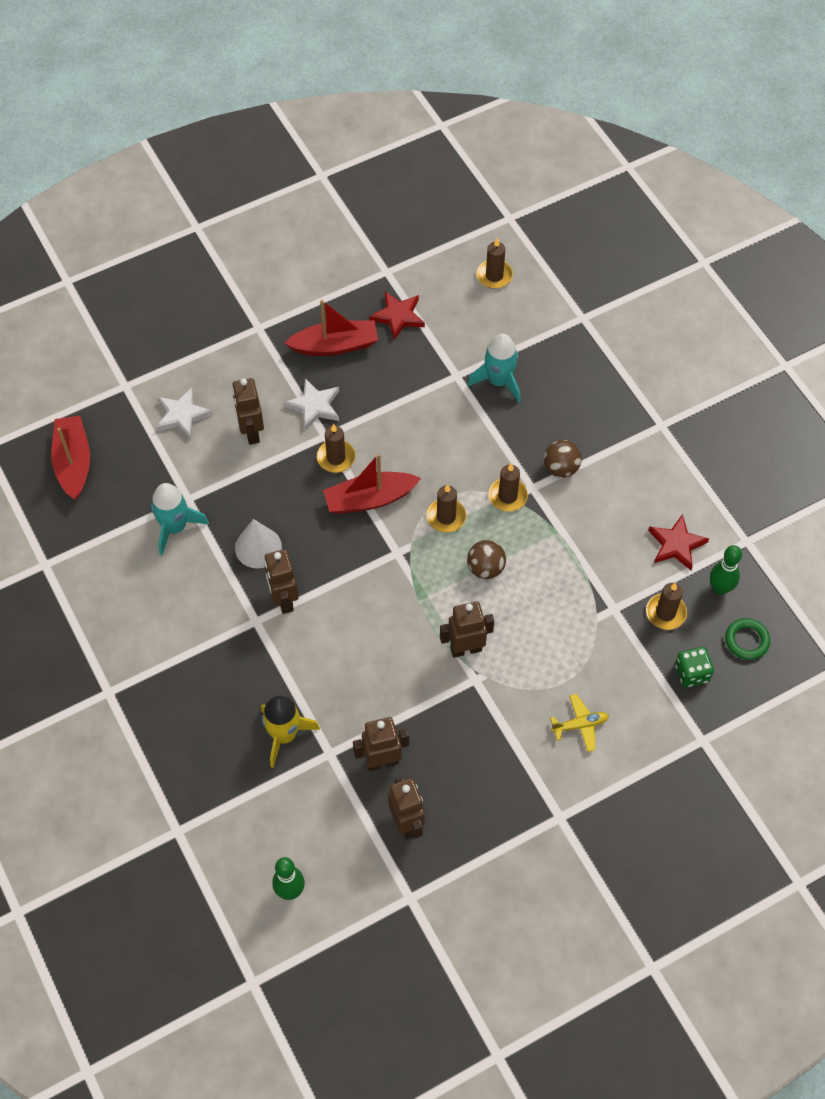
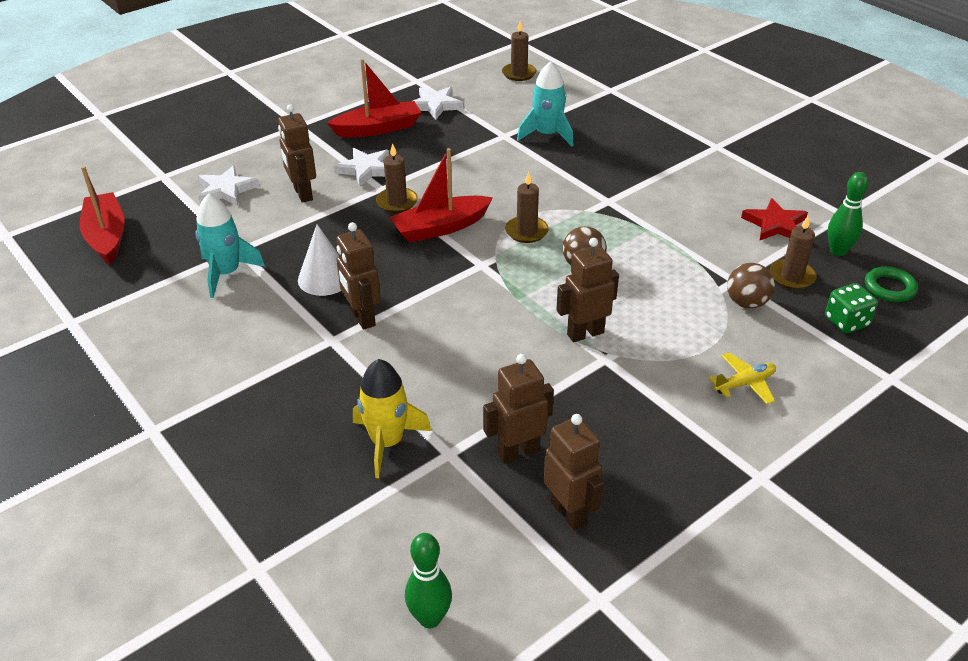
camera: 10 degrees left, 20 degrees down
(398, 316) = (435, 105): red star -> white star
(507, 496) = (586, 209): brown candle -> none
(561, 468) = (632, 184): brown ball -> brown ball (746, 303)

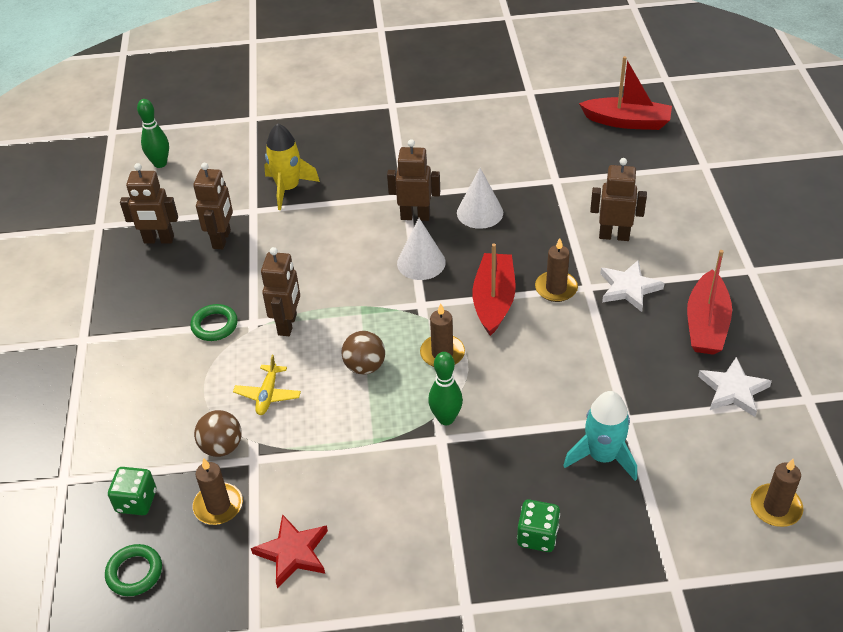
camera: 125 degrees right, 5 degrees up
(226, 190) = (654, 194): white star -> none
(227, 273) = (528, 167): turquoise rocket -> none
(428, 286) = (421, 262): none -> white cone
(636, 139) = (537, 536): none -> green dice
(637, 383) = (214, 325): none -> green ring
(744, 383) = (153, 384): yellow plane -> yellow plane (268, 395)
(838, 251) = (212, 574): green bowling pin -> green bowling pin (446, 418)

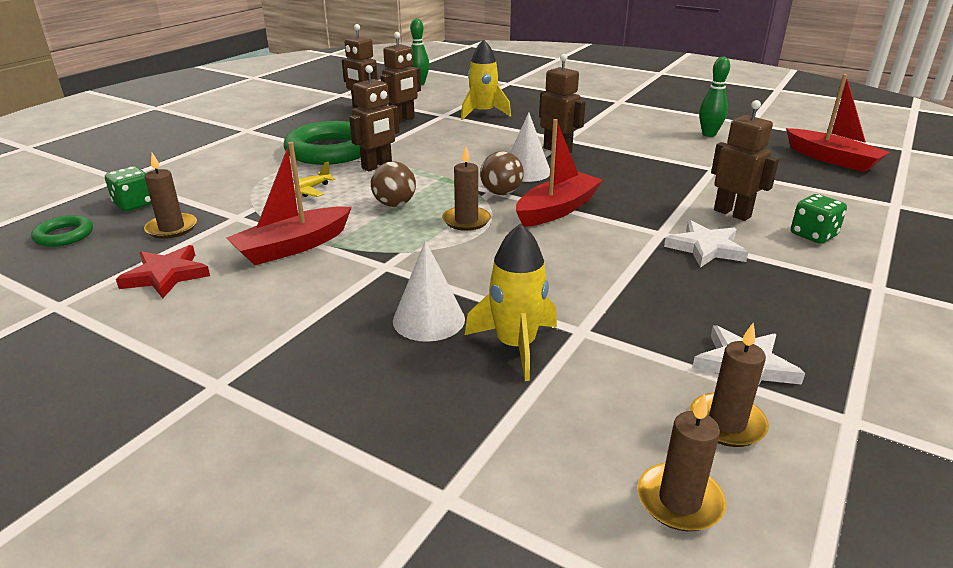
camera: 35 degrees right, 15 degrees down
(214, 325) = (330, 150): green ring -> green ring, size x2.09
(221, 447) = (229, 202): brown ball -> brown ball (501, 193)
(446, 418) = (408, 256): green bowling pin -> green bowling pin (709, 134)
(480, 212) = (616, 164): white cone -> white cone (428, 319)
(537, 536) = (363, 369): green dice -> green dice (813, 235)
(556, 288) = (627, 223): brown candle -> brown candle (726, 423)
(602, 456) = (516, 345): turquoise rocket -> yellow rocket
(706, 324) = (769, 303): red boat -> red boat (293, 246)

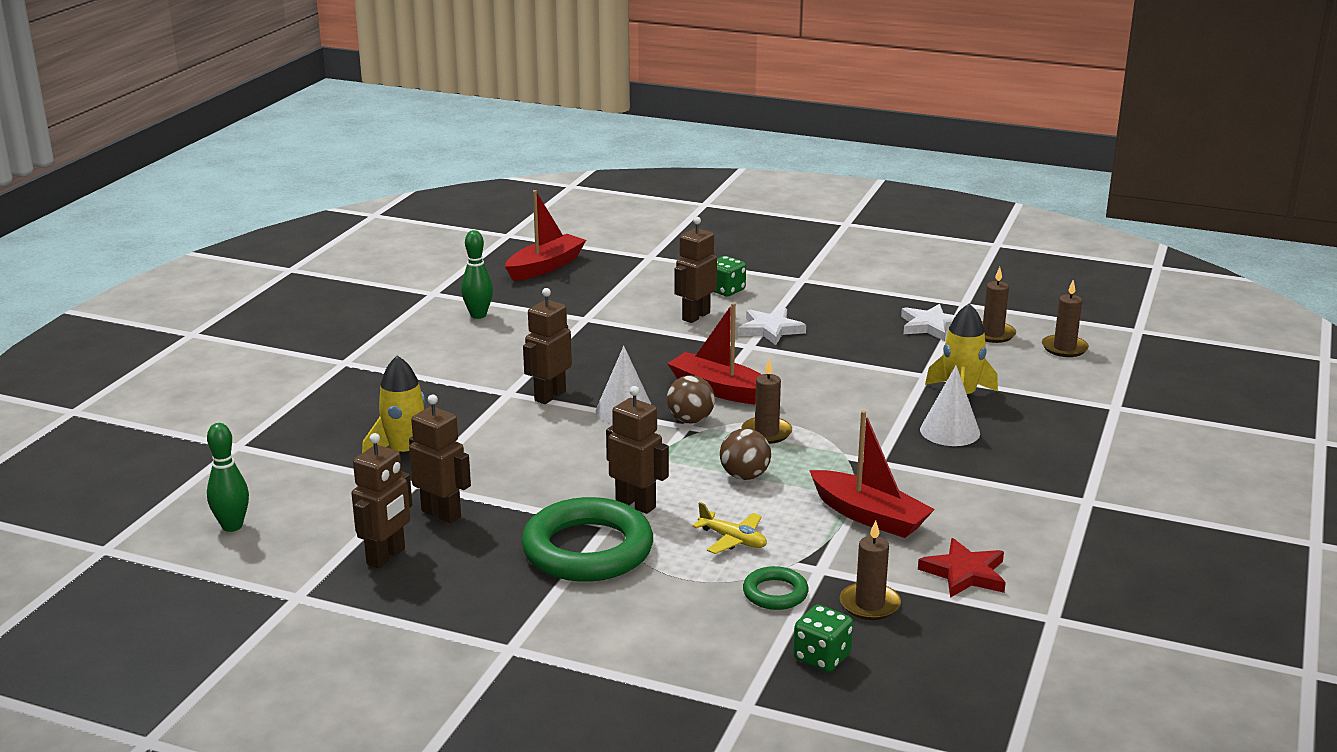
camera: 100 degrees left, 5 degrees down
(64, 235) = (926, 678): green ring -> green ring (775, 593)

